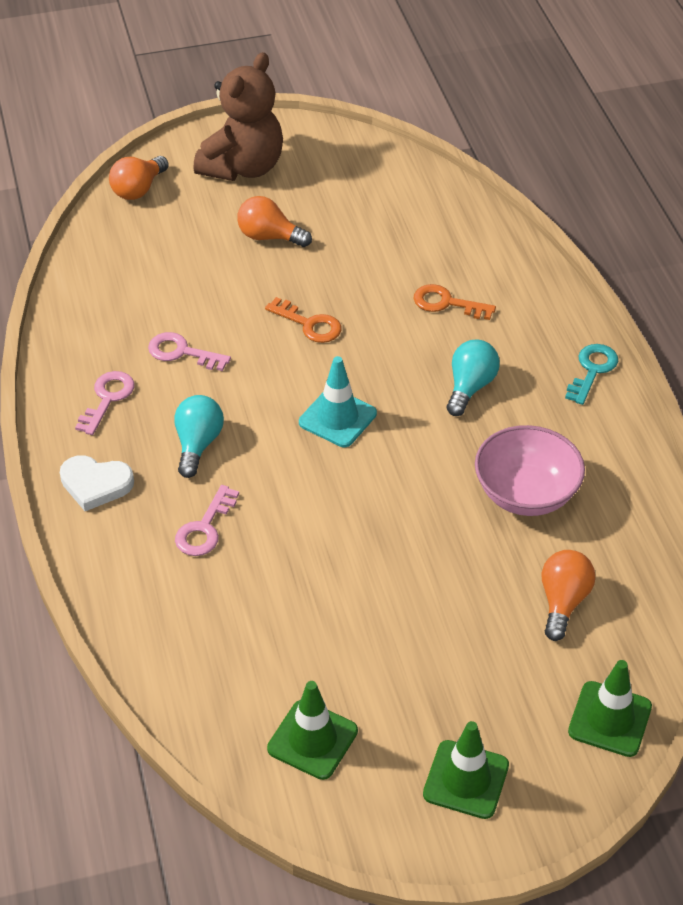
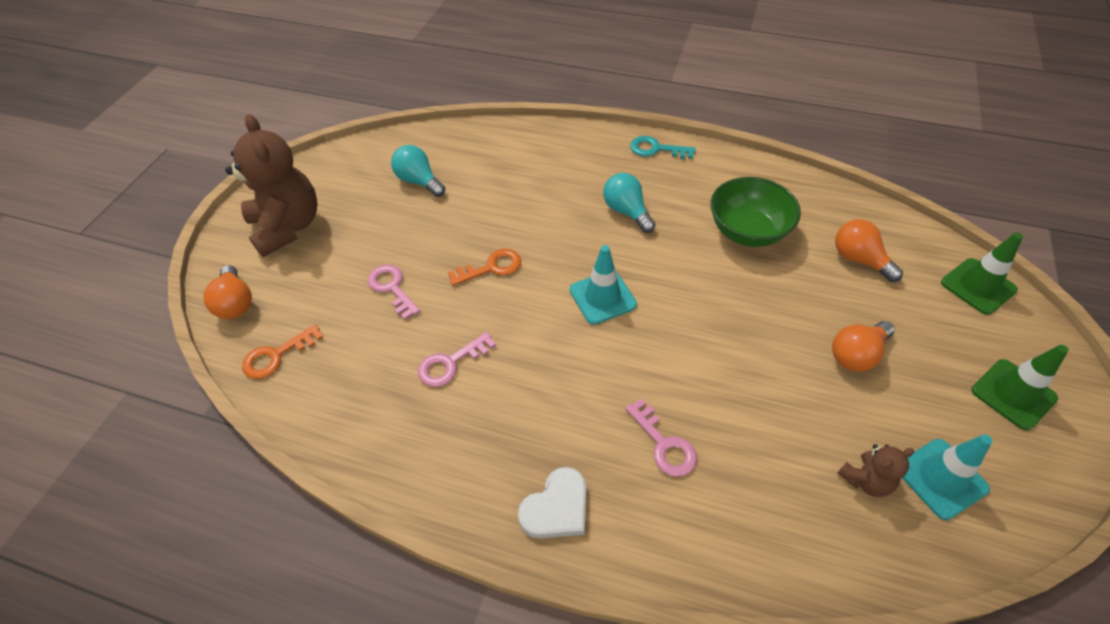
camera: 55 degrees left, 5 degrees up
(107, 399) = (459, 446): pink key -> pink key (392, 288)
(198, 444) = (564, 403): turquoise light bulb -> turquoise light bulb (419, 181)
(269, 237) = (377, 247): orange light bulb -> orange light bulb (856, 355)
(270, 683) = (866, 480): none -> brown teddy bear
(312, 740) = (941, 478): green traffic cone -> turquoise traffic cone
(446, 303) = (537, 186): orange key -> orange key (277, 356)
(526, 494) = (747, 231): pink bowl -> green bowl
(592, 370) = (656, 149): turquoise key -> turquoise key turned 45 degrees counterclockwise

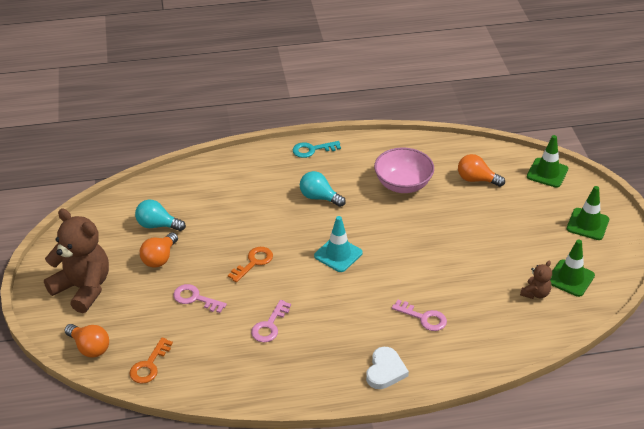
camera: 30 degrees left, 10 degrees down
(747, 231) = (403, 184): green bowl -> pink bowl
(856, 355) = (501, 233): orange light bulb -> orange light bulb (159, 258)
(941, 478) = (570, 278): turquoise traffic cone -> green traffic cone

